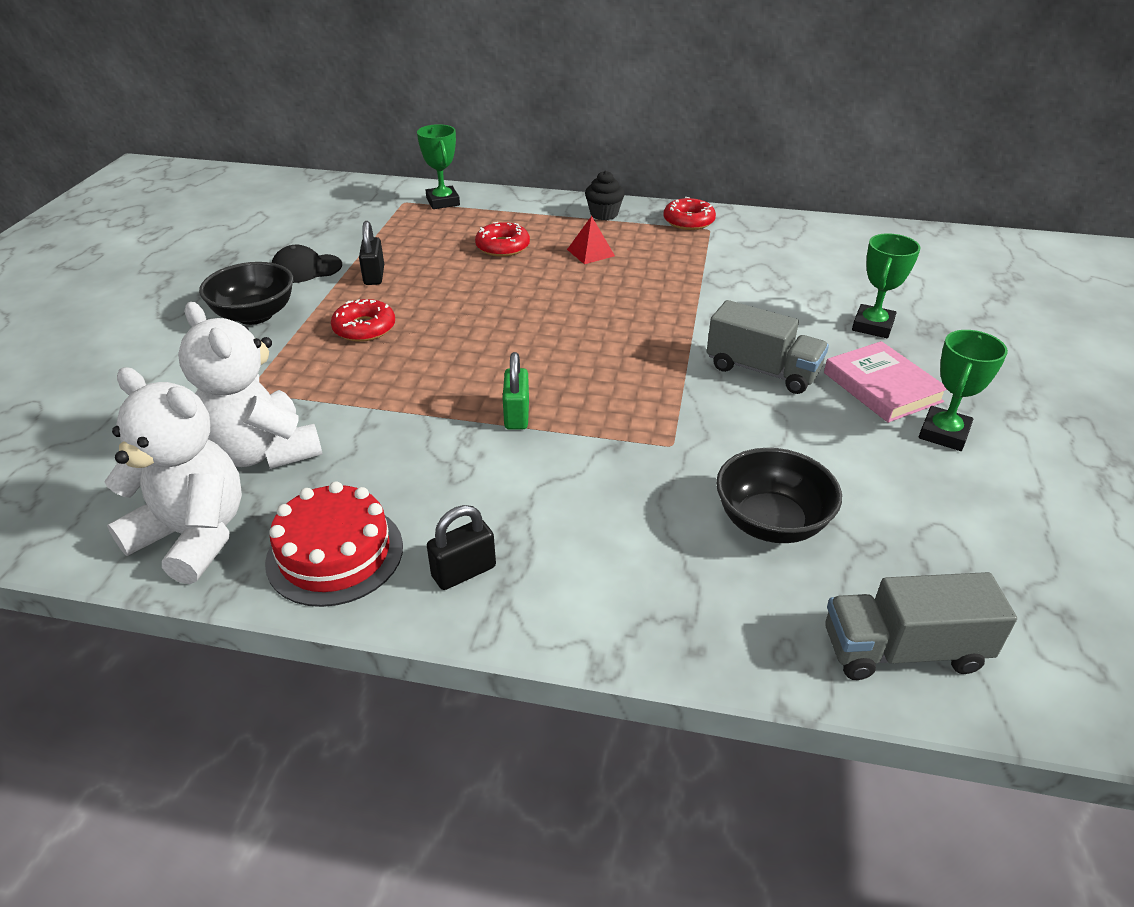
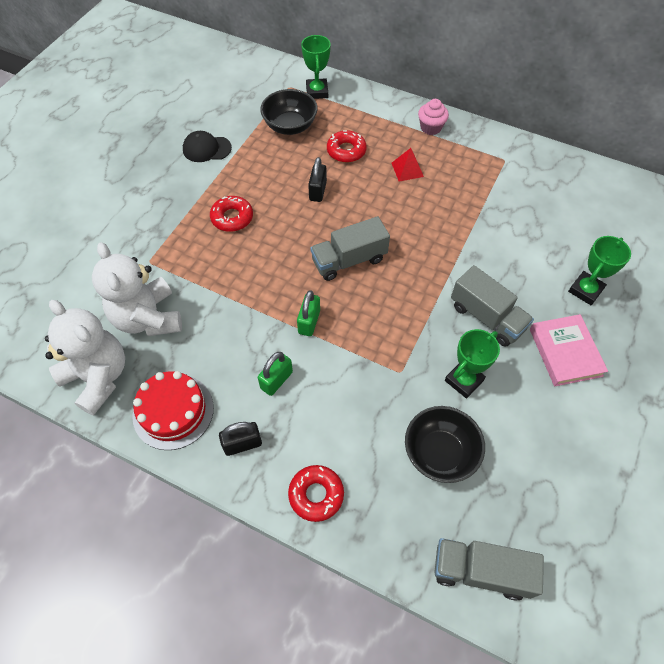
camera: 15 degrees right, 20 degrees up
(255, 315) = (165, 190): black bowl -> black bowl (290, 126)
(374, 276) = (250, 165): black padlock -> black padlock (318, 191)
(491, 486) = (276, 380): none -> green padlock
(549, 345) = (349, 260): none -> grey truck
(604, 214) = (431, 128): black cupcake -> pink cupcake
(688, 221) = (492, 147): red donut -> red donut (316, 495)
(943, 433) = (589, 405): green trophy -> green trophy (464, 380)

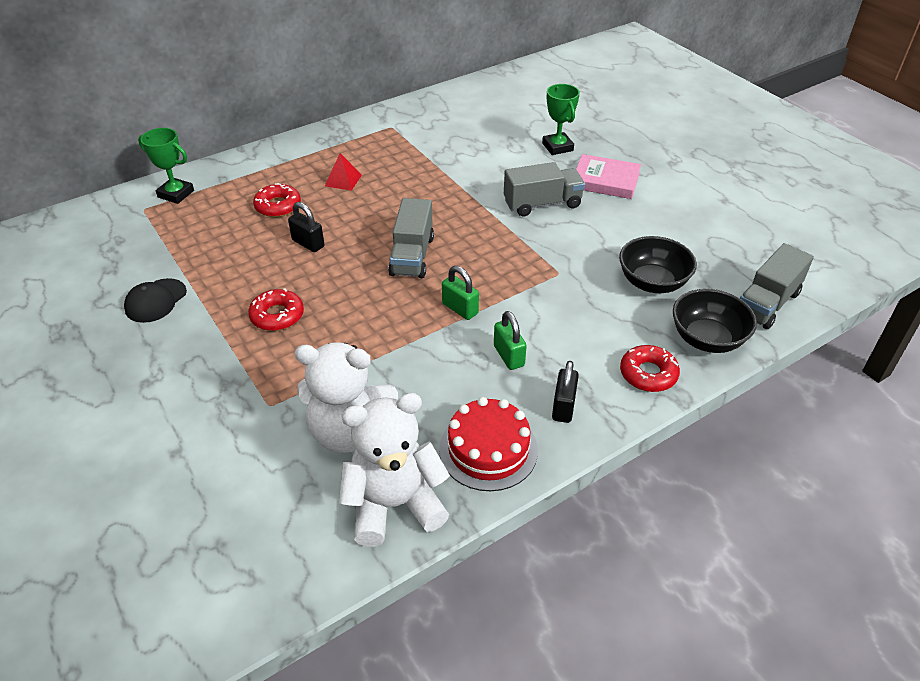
camera: 60 degrees left, 15 degrees down
(290, 126) = (200, 229): black bowl -> black bowl (707, 339)
(431, 128) = (310, 148): pink cupcake -> none
(464, 380) = (593, 241): green trophy -> none

